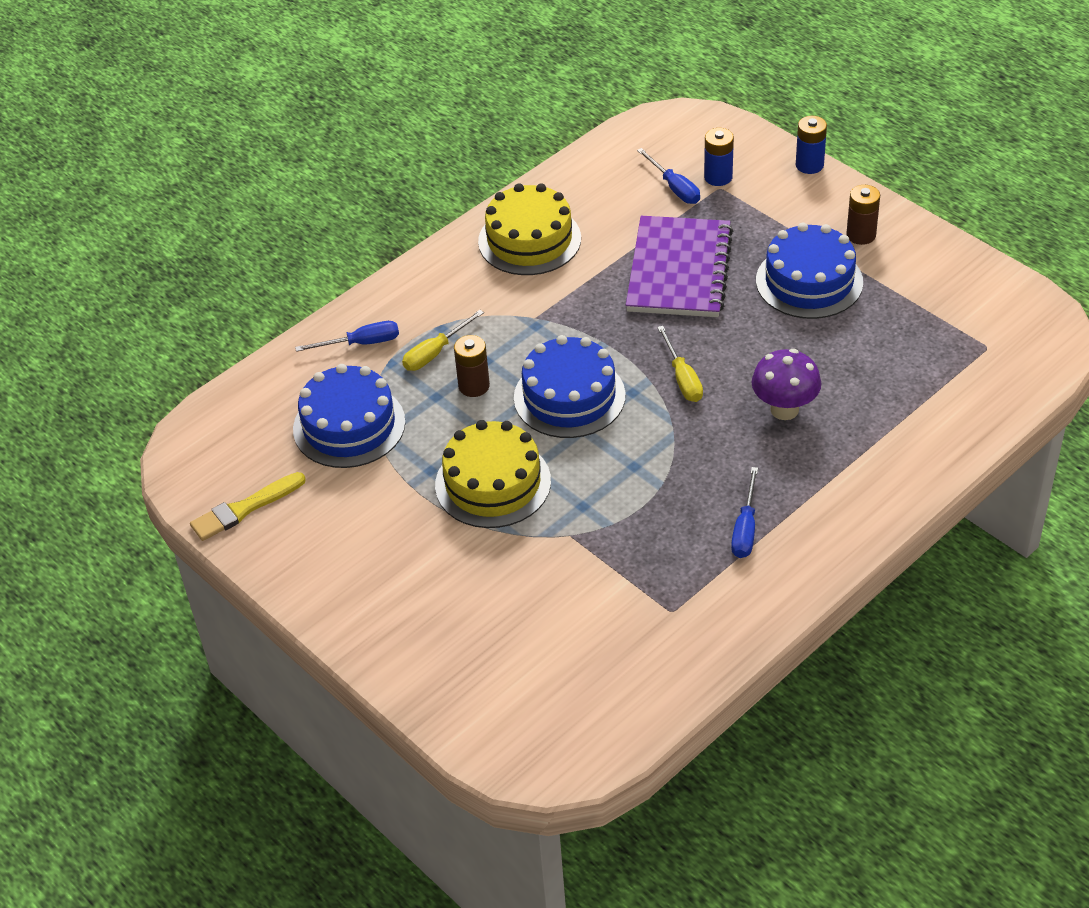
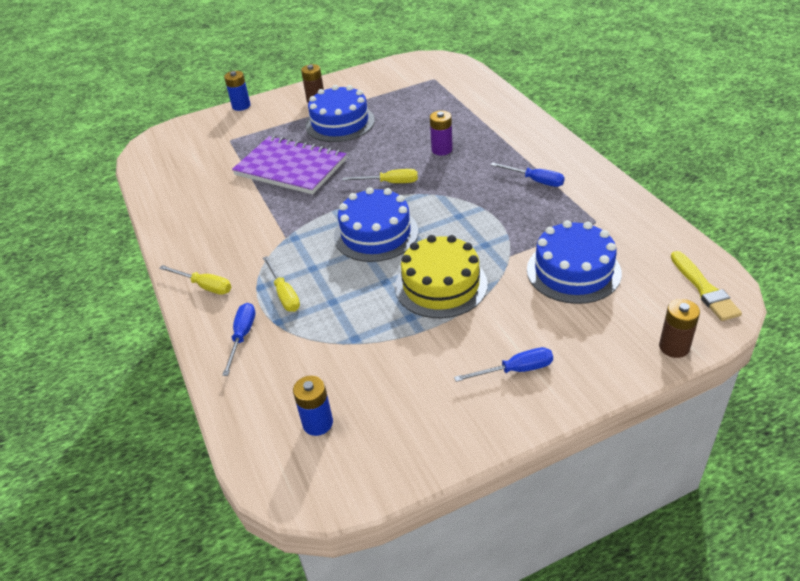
camera: 70 degrees left, 5 degrees down
(244, 509) = (393, 449): yellow brush -> yellow brush (704, 289)
(349, 425) = (332, 359): blue cake -> blue cake (573, 271)
(428, 283) = (204, 286): none -> yellow screwdriver
(474, 386) = (334, 279): brown battery -> brown battery (674, 347)
(529, 240) = (204, 227): yellow cake -> none
(674, 188) = (212, 157): blue screwdriver -> blue screwdriver (515, 370)
(718, 177) = (219, 139): blue battery -> blue battery (317, 423)
(784, 409) = (442, 150): purple mushroom -> purple battery

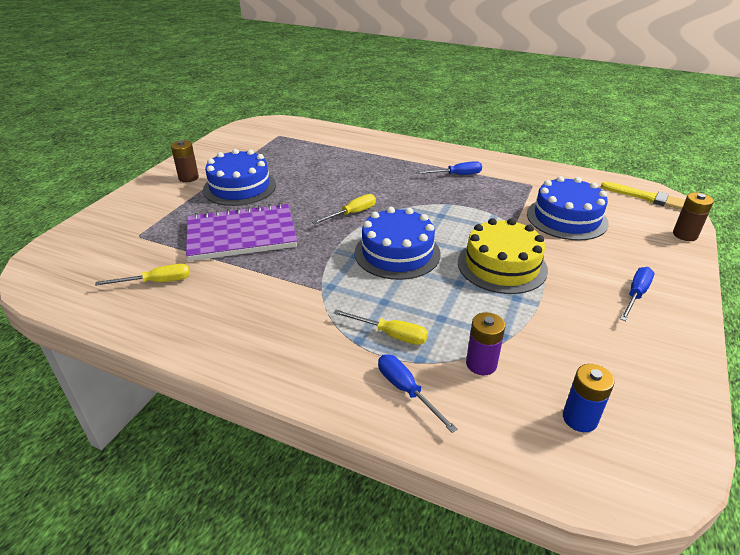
camera: 45 degrees left, 5 degrees down
(204, 286) = (300, 369): yellow screwdriver -> yellow screwdriver (157, 282)
(241, 106) = (110, 205): blue battery -> none
(442, 150) = (359, 178): purple battery -> purple battery (481, 364)

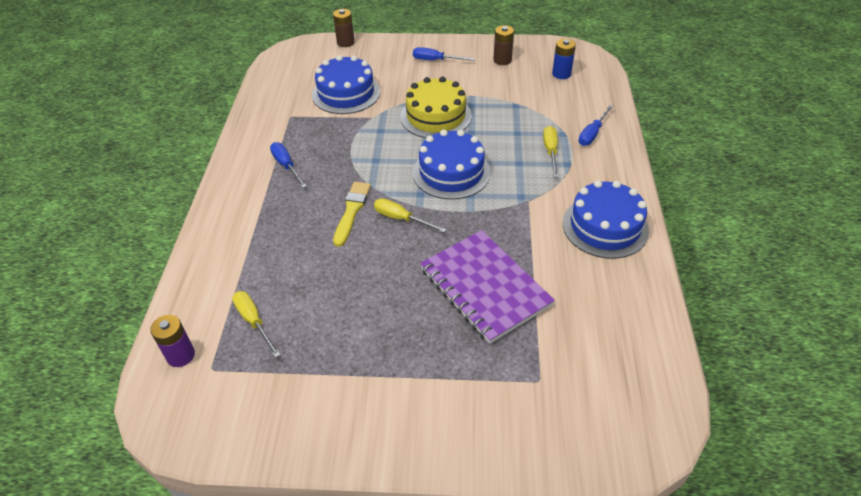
camera: 110 degrees left, 10 degrees up
(157, 282) = (594, 313): yellow screwdriver -> yellow screwdriver (254, 321)
(188, 178) = (386, 412): brown battery -> brown battery (502, 60)
(239, 187) = (388, 339): blue cake -> blue cake (605, 226)
(481, 364) = (547, 110): purple battery -> purple battery (180, 355)
(645, 197) = (291, 58): yellow brush -> yellow brush (352, 211)

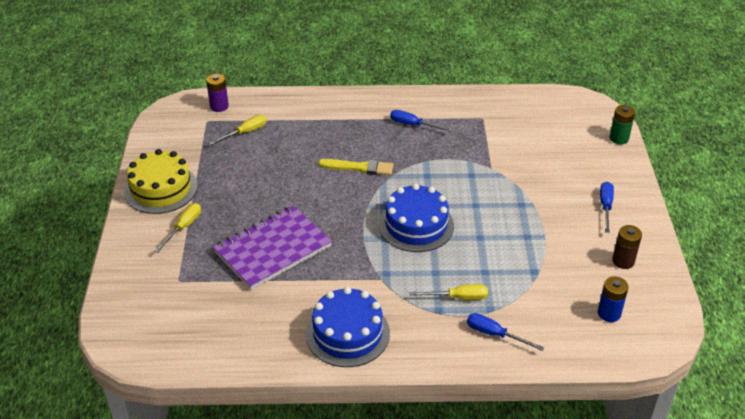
camera: 85 degrees right, 5 degrees down
(286, 166) = (413, 125): blue screwdriver -> blue screwdriver turned 120 degrees counterclockwise
(345, 42) = (619, 138): brown battery -> green battery
(346, 93) = (527, 148): blue cake -> none
(401, 219) = (351, 197): yellow screwdriver -> yellow screwdriver (183, 227)
(436, 116) = (502, 211): yellow cake -> yellow cake (161, 189)

